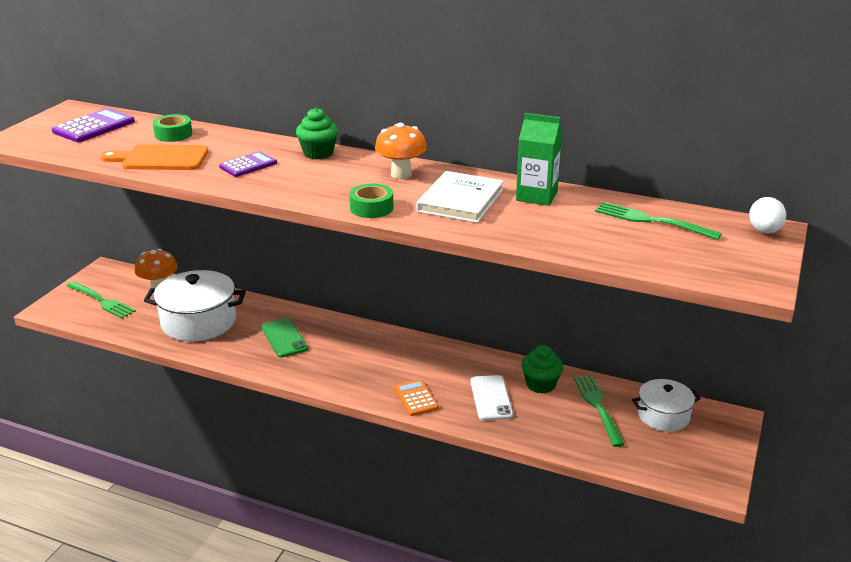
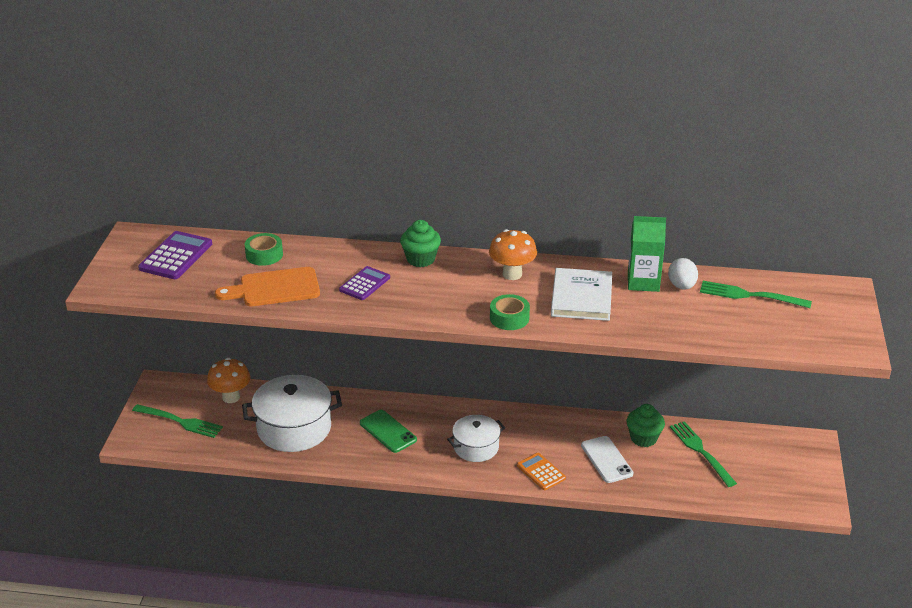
camera: 15 degrees left, 5 degrees up
(663, 416) = (758, 450): white pot -> white pot (476, 447)
(764, 231) = (842, 292): white egg -> white egg (681, 286)

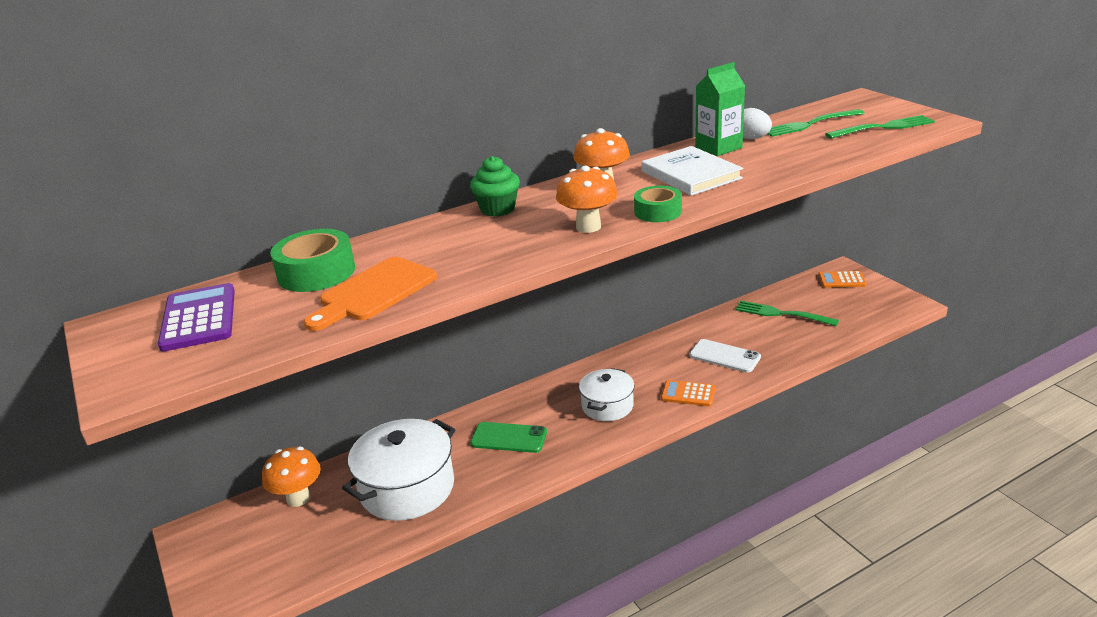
camera: 35 degrees left, 5 degrees down
(180, 421) = (260, 556): green fork -> green fork (883, 127)
(264, 255) = (316, 272): green tape -> green tape, size x1.52
(365, 284) = (472, 247): purple calculator -> none
(450, 306) = (588, 227): none -> orange mushroom
(643, 438) = (728, 327): green cupcake -> none
(797, 451) = (841, 280): none -> orange calculator

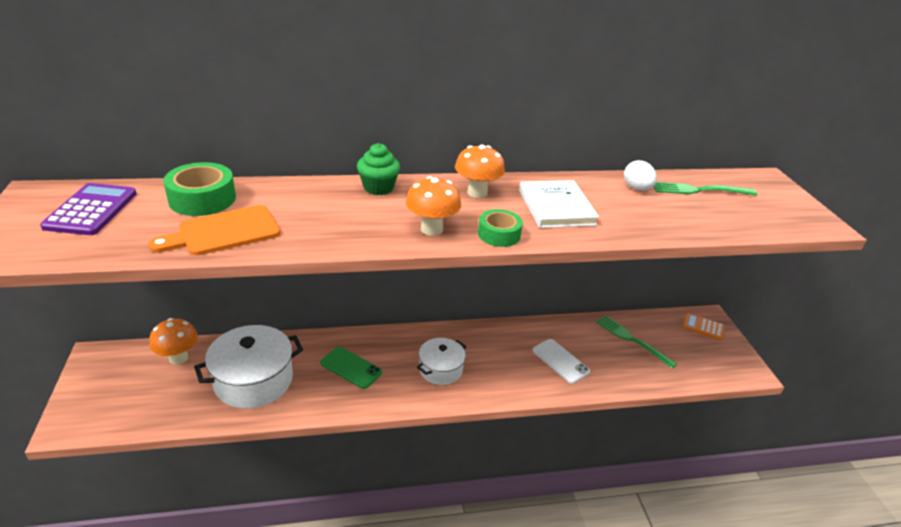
camera: 15 degrees right, 5 degrees up
(688, 394) = (509, 383): orange calculator -> none
(718, 147) = (601, 188): green carton -> none
(883, 127) = (764, 215): green fork -> none

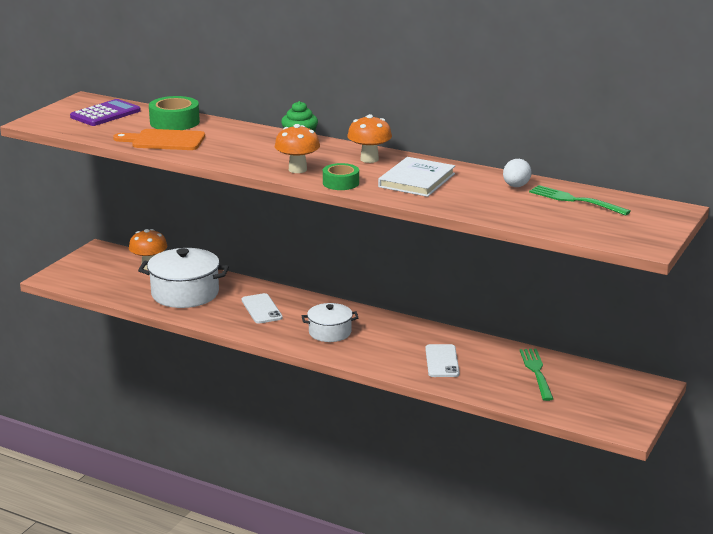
camera: 40 degrees right, 10 degrees down
(351, 367) = (261, 309): green phone -> white phone
(703, 327) = (633, 389): orange calculator -> none

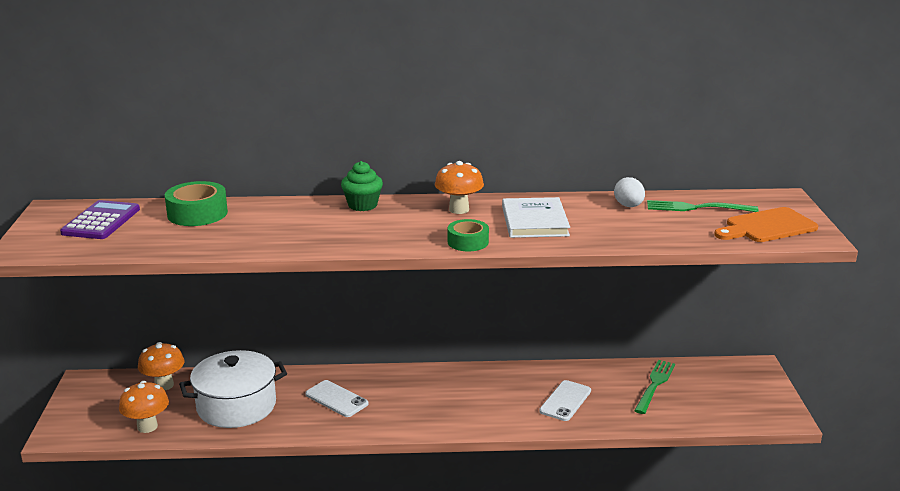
camera: 30 degrees left, 0 degrees up
(164, 140) = (214, 238): orange cutting board -> orange cutting board (767, 227)
(297, 169) = (404, 237): orange mushroom -> orange mushroom (147, 427)
(330, 332) = (431, 404): white pot -> none
(442, 361) = (565, 401): white phone -> white phone turned 60 degrees clockwise
(536, 372) = (655, 385): green fork -> green fork turned 60 degrees clockwise

